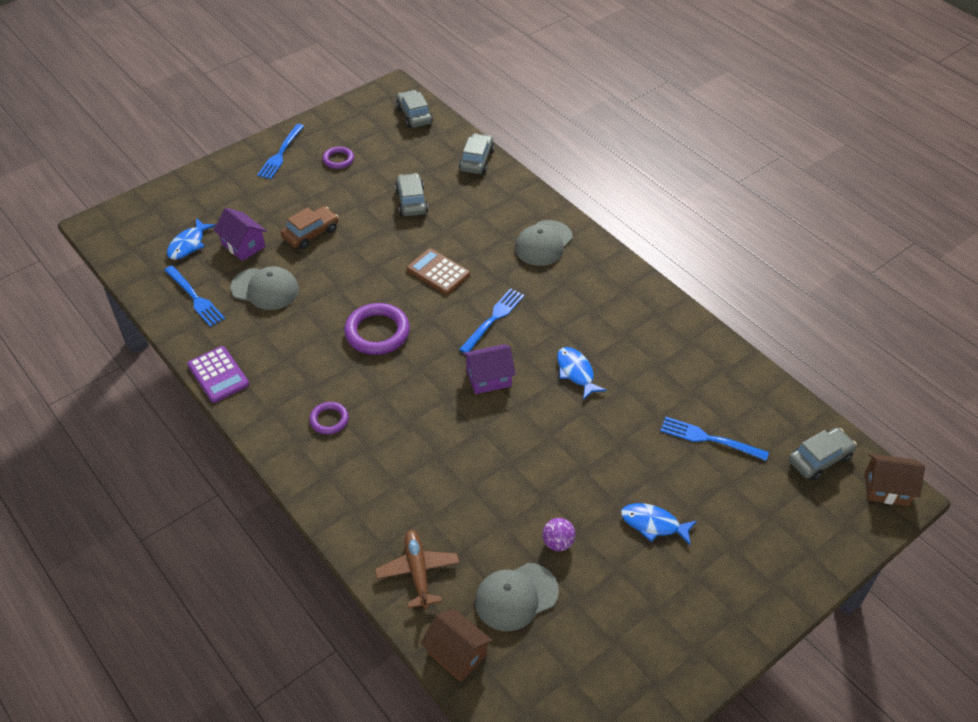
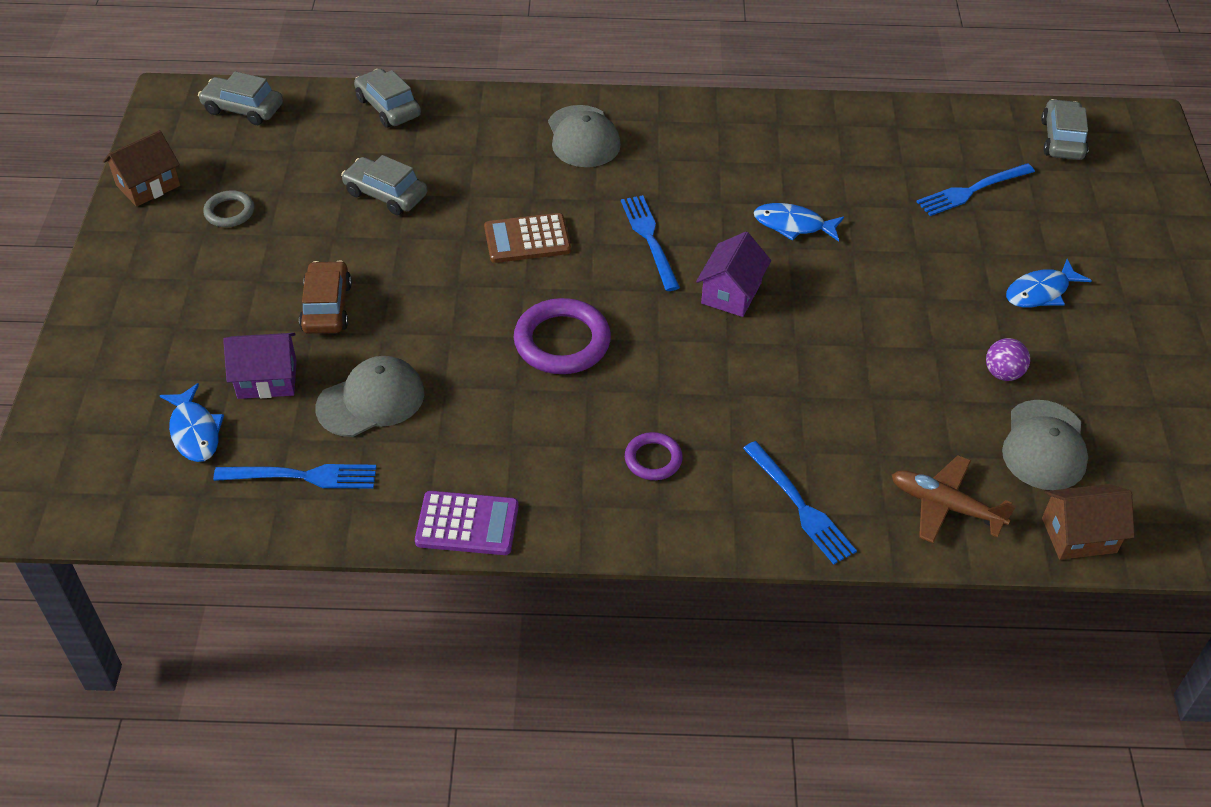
camera: 50 degrees left, 0 degrees up
(281, 154) = (145, 255): blue fork -> blue fork (800, 506)
(338, 160) = (229, 212): purple ring -> grey ring
(886, 488) = (1131, 123): brown house -> brown house (148, 185)

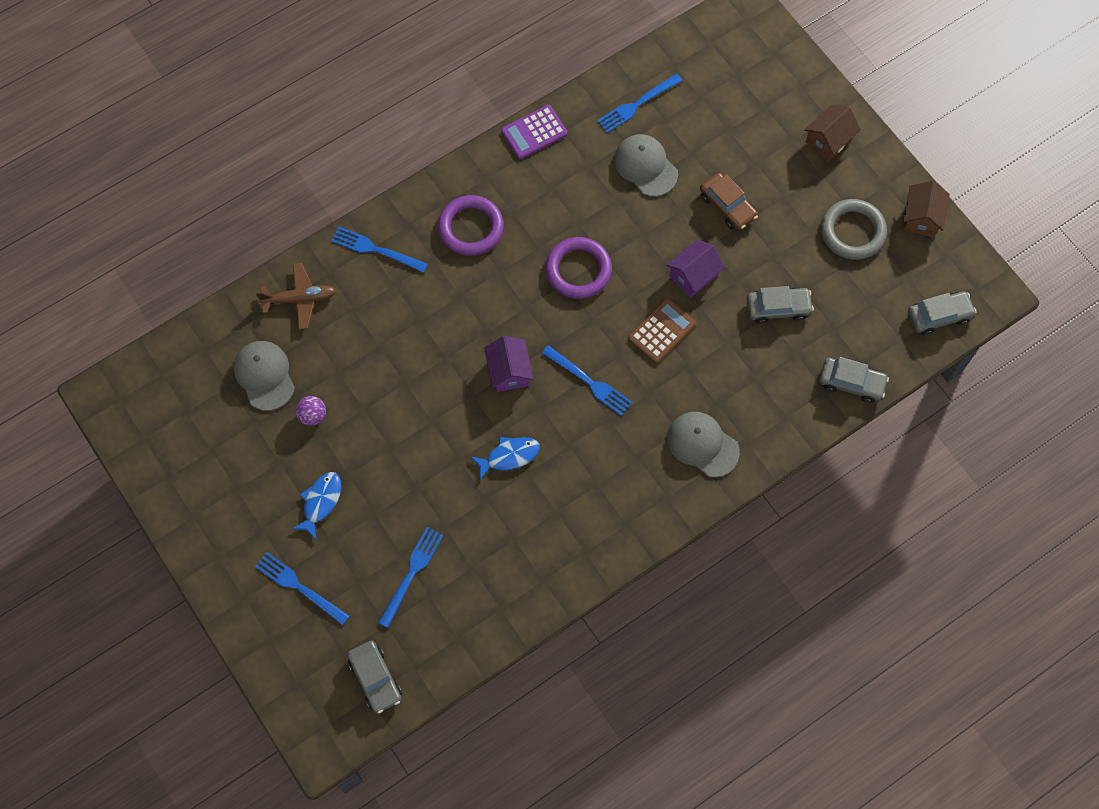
camera: 145 degrees right, 20 degrees up
(195, 431) = (714, 92): blue fish -> none
(229, 212) = (852, 232): grey ring -> grey ring, size x1.79
(267, 379) = (711, 143): purple house -> purple house (693, 275)
(371, 400) = (645, 166): grey cap -> grey cap turned 120 degrees clockwise
(653, 459) = (471, 228): purple ring -> purple ring, size x1.79
(1079, 535) = (220, 326): brown house -> brown house (828, 140)
(1107, 238) = (299, 587): none -> blue fork

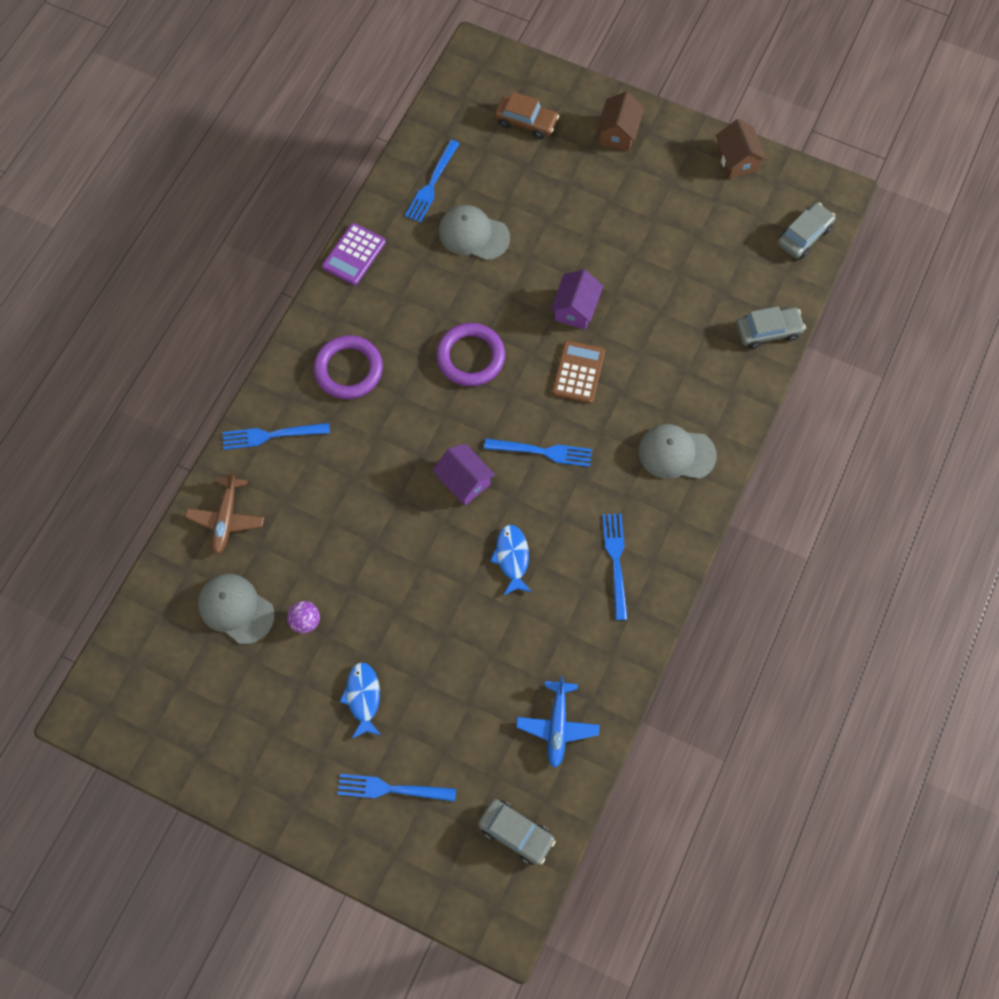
camera: 30 degrees left, 0 degrees up
(300, 299) = (226, 519): brown plane -> brown plane turned 135 degrees clockwise
(412, 573) = (489, 715): blue fork -> blue fork (615, 561)
(461, 613) = (557, 726): none -> blue plane
(509, 456) = (512, 558): blue fish -> blue fish turned 45 degrees counterclockwise
(727, 206) = (567, 233): brown car -> brown car (526, 122)
(778, 308) = (666, 299): grey car -> none
(852, 232) = (687, 201): grey ring -> none

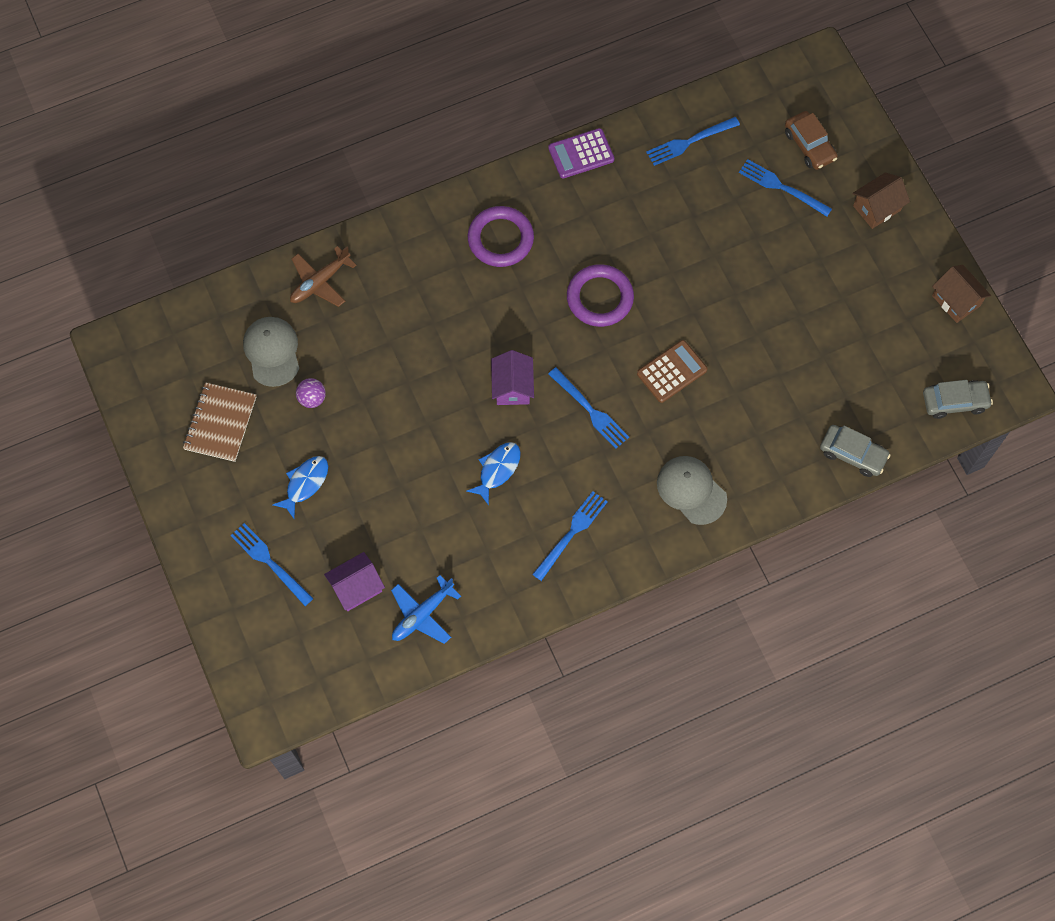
camera: 40 degrees right, 0 degrees up
(243, 705) = (220, 423): none -> brown notebook
(271, 435) = (402, 245): blue fork -> blue fork (781, 187)
(473, 234) = (686, 205): grey cap -> none
(516, 833) = (328, 663): grey car -> none
(575, 309) = (714, 321): purple house -> purple house (356, 587)
(737, 160) = (956, 300): brown house -> brown house turned 60 degrees counterclockwise

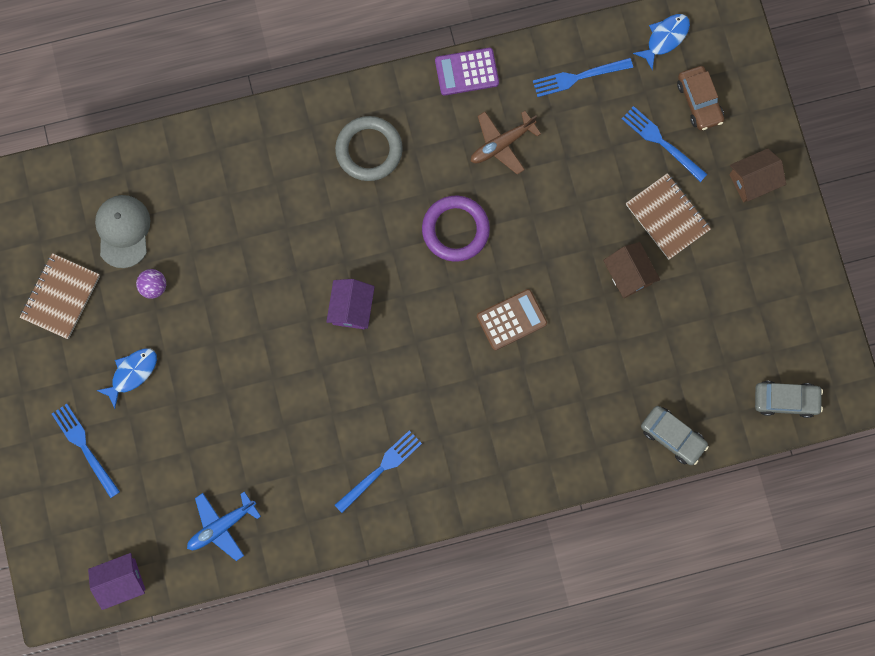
camera: 10 degrees right, 10 degrees up
(320, 282) = (182, 166): brown plane -> brown plane (501, 144)
(356, 587) = (163, 487): purple house -> purple house (121, 581)
(497, 470) = (321, 392): blue fish -> blue fish (665, 38)
(500, 239) = (369, 150): purple ring -> grey ring
(590, 410) = (423, 346): blue fork -> none
(691, 490) = (506, 446): grey cap -> none
(802, 253) = (667, 217): none -> brown notebook
(956, 300) = (811, 293): brown house -> brown house (628, 274)

